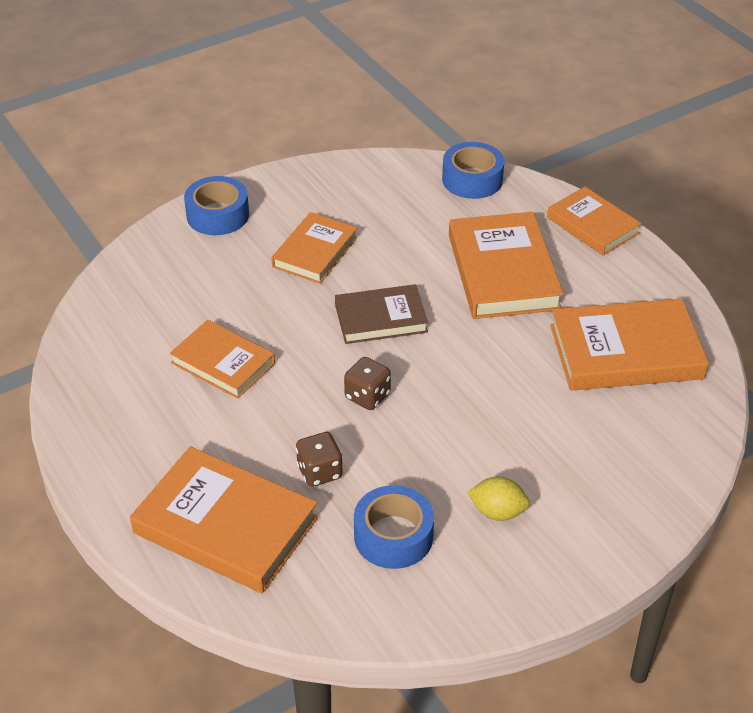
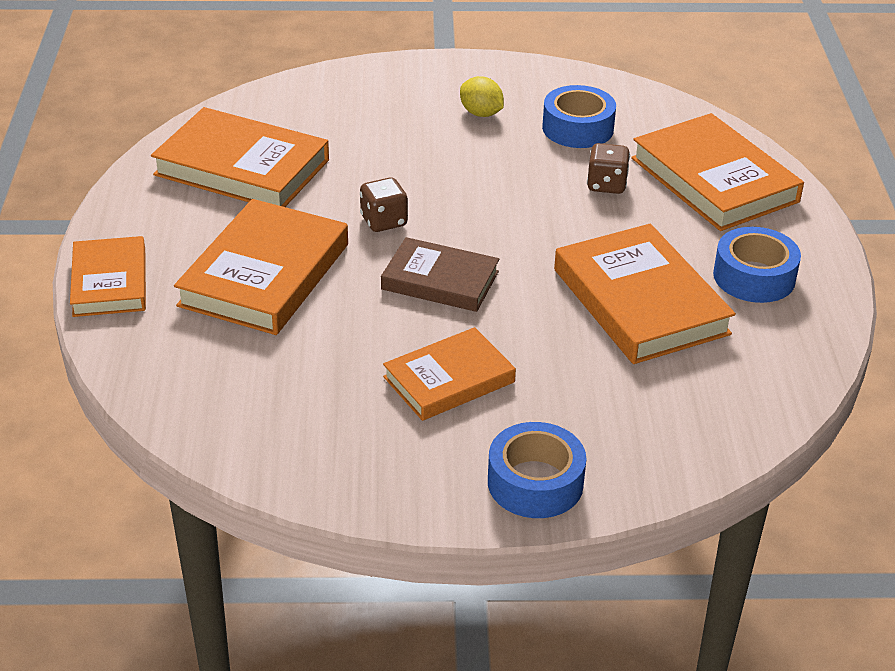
camera: 150 degrees left, 5 degrees down
(223, 363) = (640, 301): orange book -> orange book, size x1.58
(367, 396) = (516, 221): brown dice -> brown dice (384, 221)
(472, 179) = (168, 392): blue tape -> blue tape (754, 277)

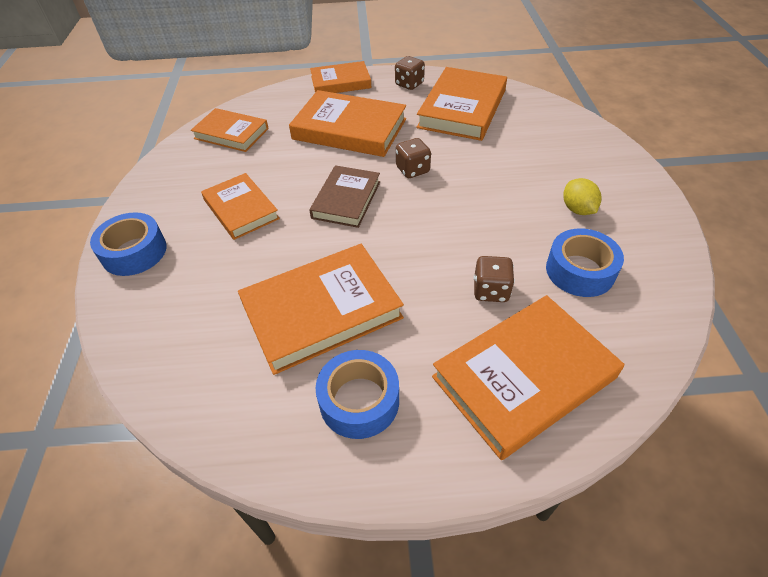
camera: 90 degrees right, 10 degrees up
(149, 210) = (409, 84): none -> brown dice
(238, 407) = (231, 133): none -> orange book
(481, 113) = (577, 209): yellow lemon -> yellow lemon turned 60 degrees counterclockwise

